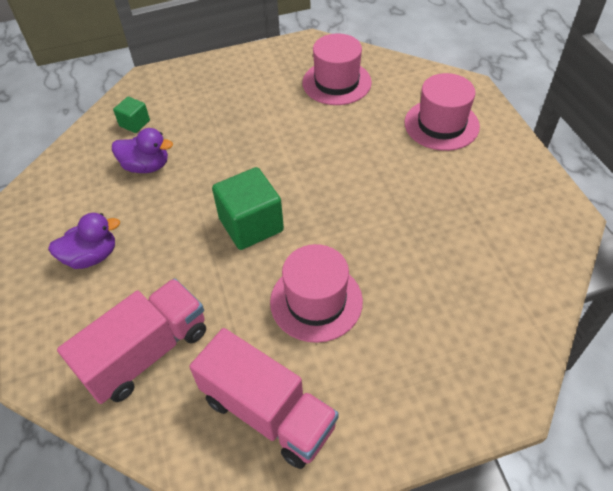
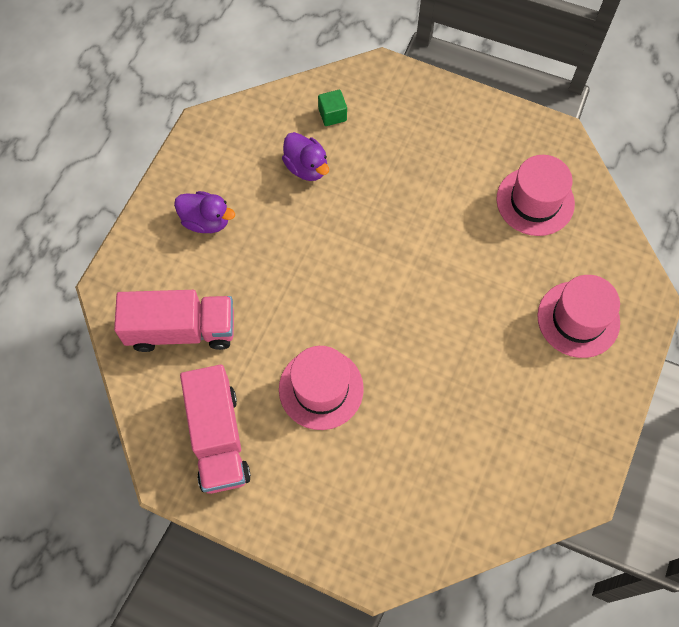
camera: 40 degrees right, 15 degrees up
(251, 225) = (334, 286): green cube -> none

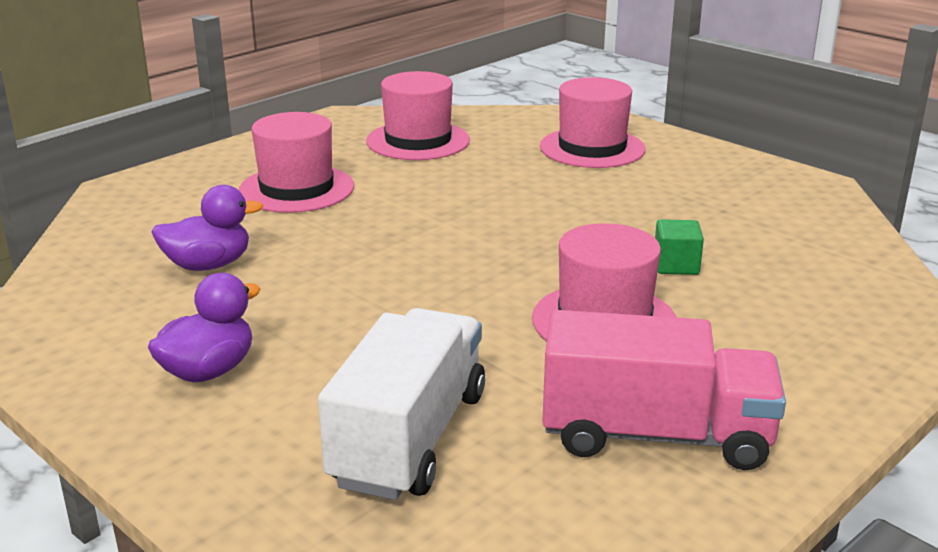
camera: 70 degrees left, 40 degrees down
(181, 330) = (409, 438): pink truck -> white truck
(332, 115) = (143, 231): green cube -> green cube (676, 265)
(422, 164) = (296, 189): none -> pink hat

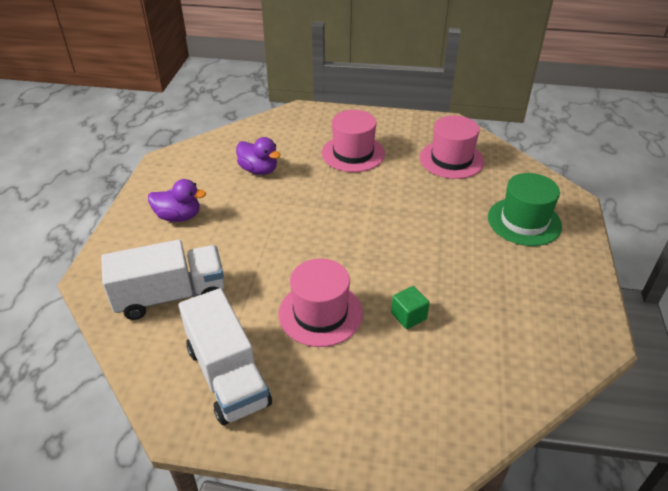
camera: 55 degrees right, 15 degrees up
(592, 148) = (524, 221): pink hat -> green hat
(655, 436) = (228, 375): pink truck -> white truck

